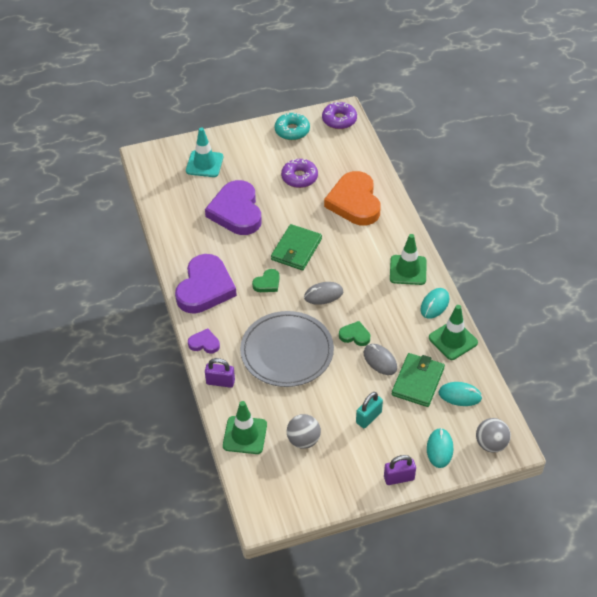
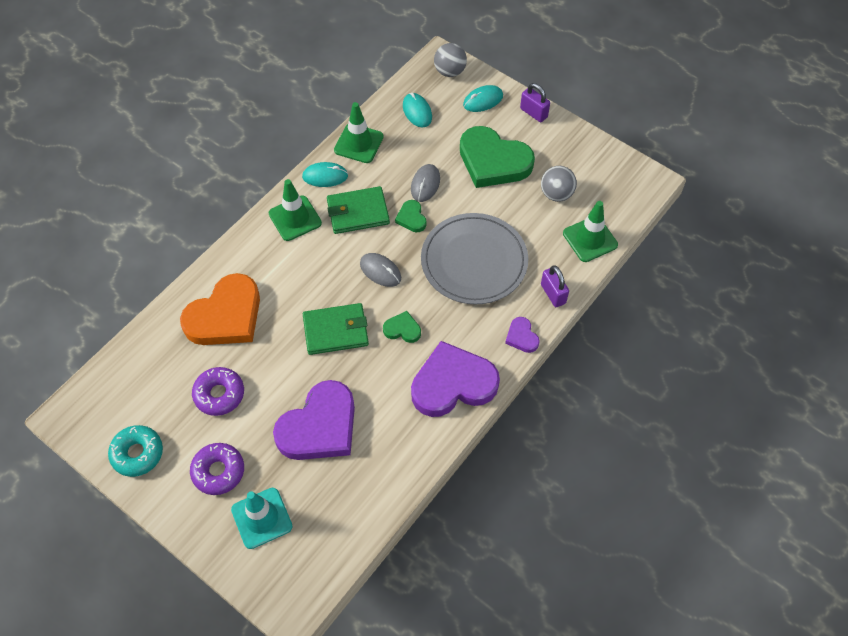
camera: 125 degrees left, 10 degrees up
(339, 120) = (86, 411): purple donut -> purple donut (218, 471)
(368, 417) = (493, 161): turquoise padlock -> green heart
(418, 381) = (426, 146): green wallet -> green wallet (358, 212)

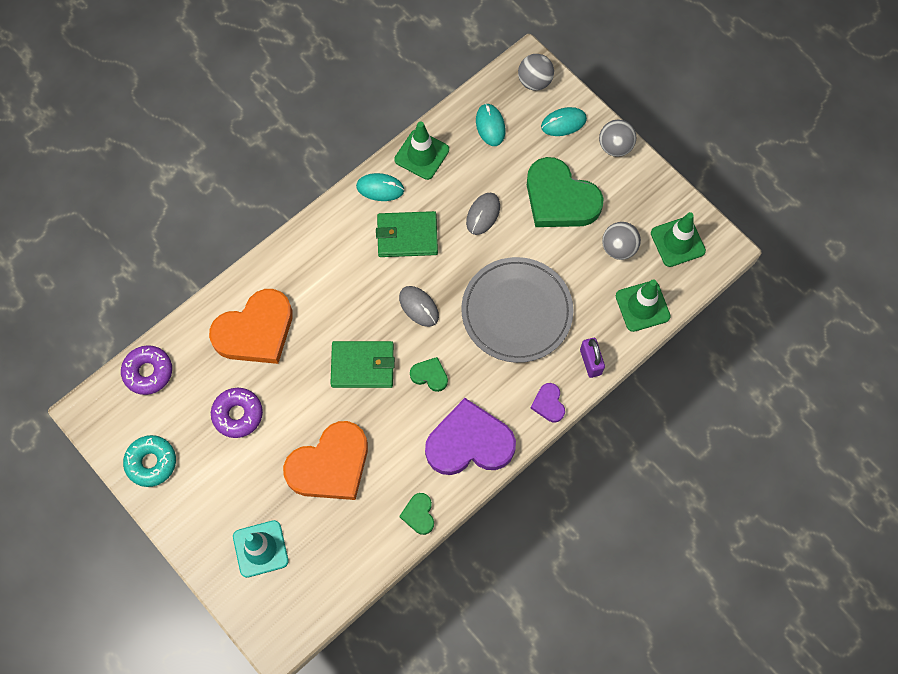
camera: 10 degrees right, 10 degrees up
(218, 471) = (226, 494): purple donut -> purple donut (148, 372)
(295, 218) = (341, 232): green traffic cone -> green traffic cone (677, 242)
(319, 426) = (330, 465): purple heart -> orange heart
(411, 218) = (461, 251): green heart -> green heart (419, 514)
(533, 113) = (615, 146): purple padlock -> grey ball

